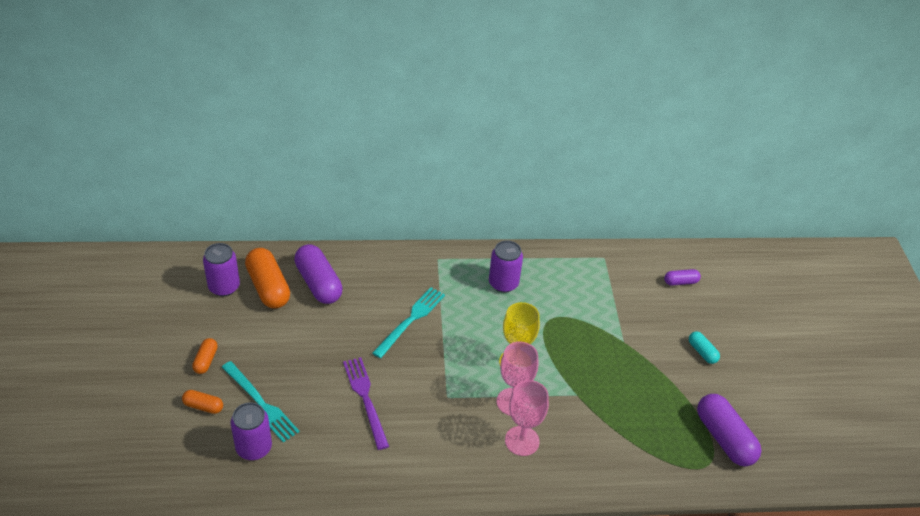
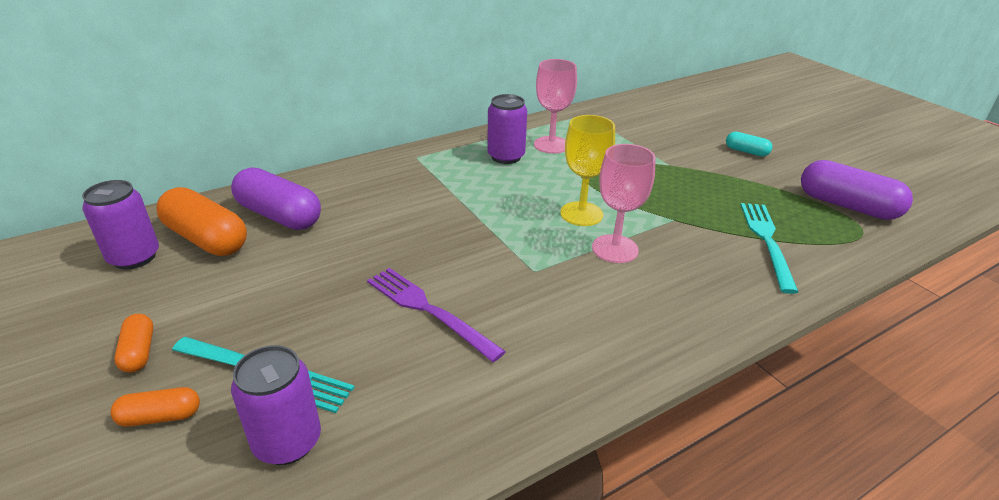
camera: 25 degrees left, 10 degrees down
(410, 320) = (427, 215): turquoise fork -> turquoise fork (767, 241)
(522, 441) = (663, 281): pink goblet -> pink goblet (551, 145)
(680, 282) = (670, 113): purple capsule -> none

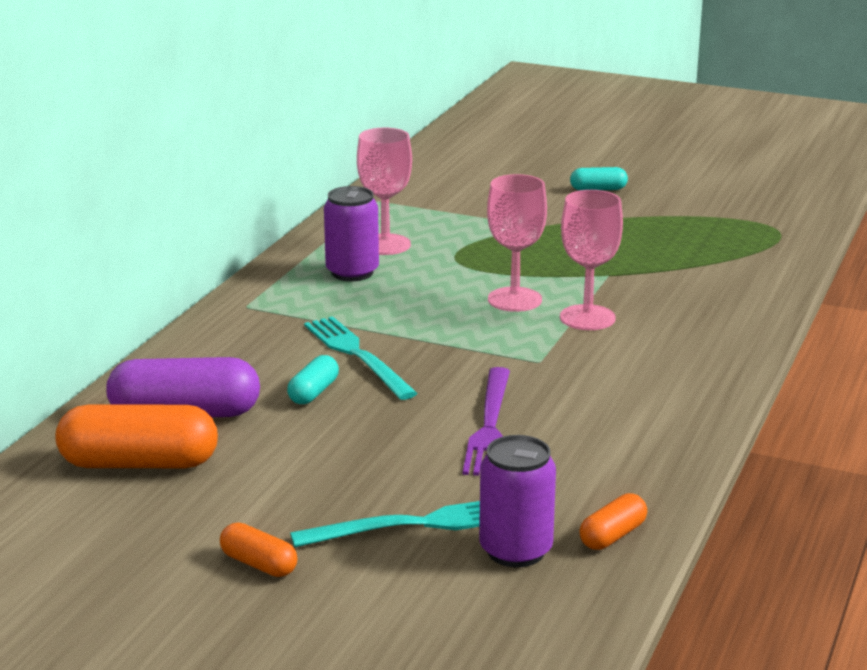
camera: 35 degrees left, 10 degrees down
(134, 257) = (84, 509): purple can -> none
(160, 417) = (373, 587): orange capsule -> orange capsule (613, 536)
(365, 231) = (313, 392): none -> turquoise capsule
(429, 310) = (489, 426): purple fork -> purple fork turned 90 degrees counterclockwise
(581, 214) = (514, 300): yellow goblet -> pink goblet
(767, 241) = (711, 265): turquoise fork -> turquoise fork (357, 355)
(847, 206) = (744, 212): purple capsule -> none

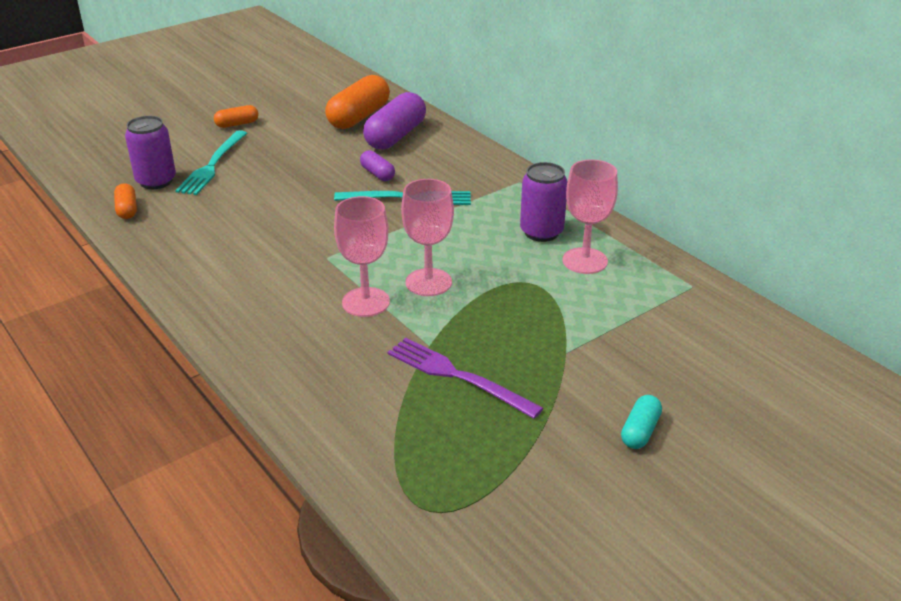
camera: 120 degrees right, 10 degrees up
(313, 392) = (377, 174): turquoise capsule -> purple capsule
(489, 426) = (273, 213): purple fork -> purple fork (458, 376)

